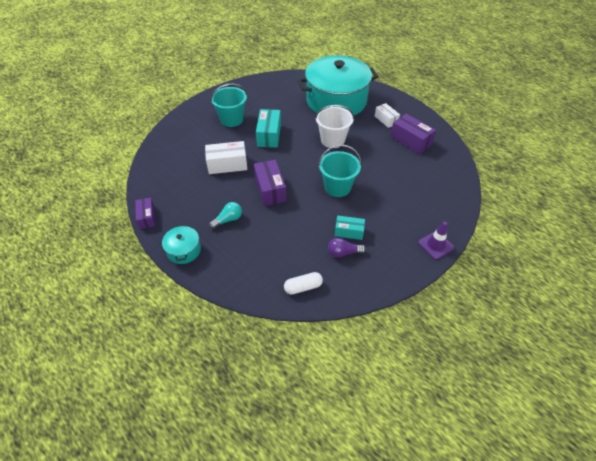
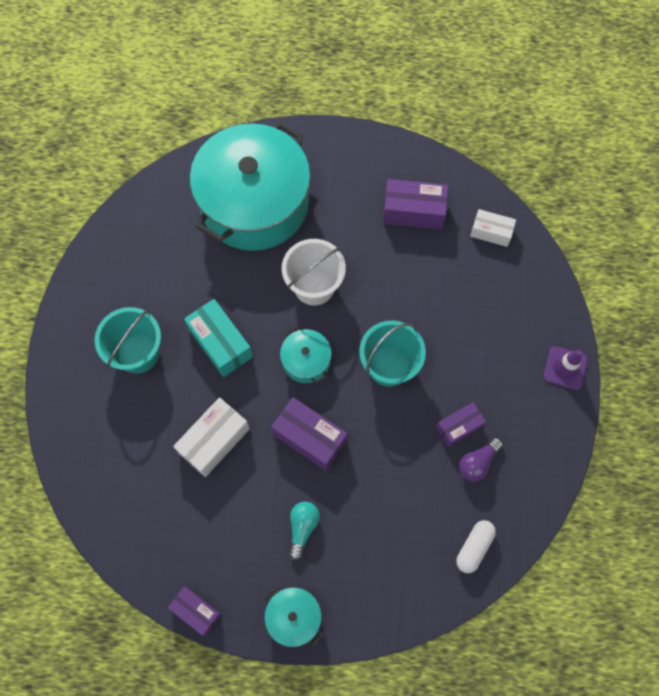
camera: 40 degrees left, 20 degrees up
(300, 162) = (306, 361): none -> turquoise pot
(349, 232) = (459, 427): turquoise box -> purple box
(386, 120) = (352, 193): white box -> white box (491, 232)

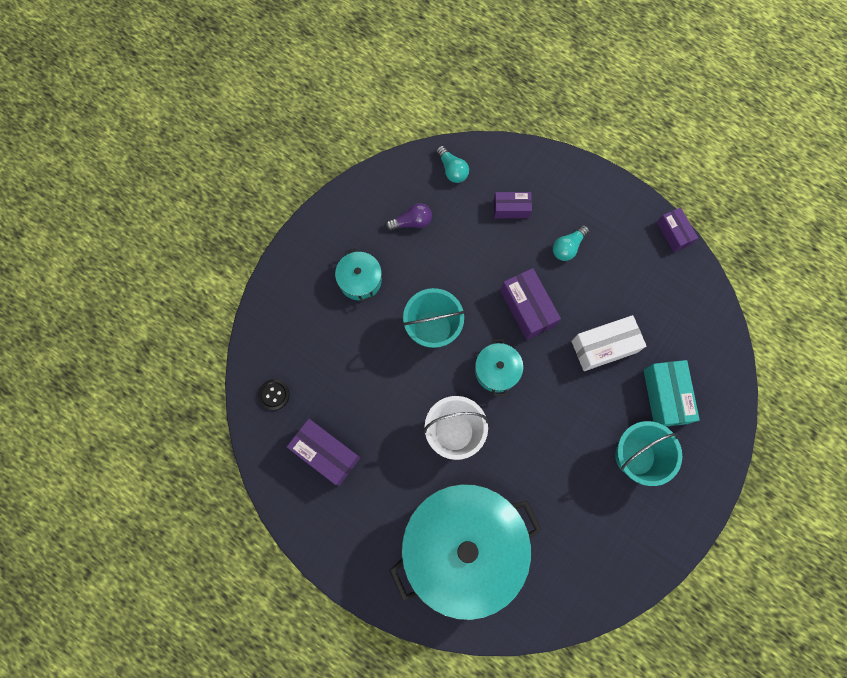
camera: 150 degrees left, 5 degrees up
(220, 343) = (560, 426): turquoise box -> turquoise box (665, 396)
(293, 617) = (605, 193): turquoise pot -> turquoise pot (360, 280)
(459, 427) = (408, 254): purple box -> purple box (511, 209)
(474, 547) = (452, 170): white capsule -> turquoise light bulb
(491, 232) = (274, 395): white box -> black button
(565, 368) = (298, 252): purple traffic cone -> none

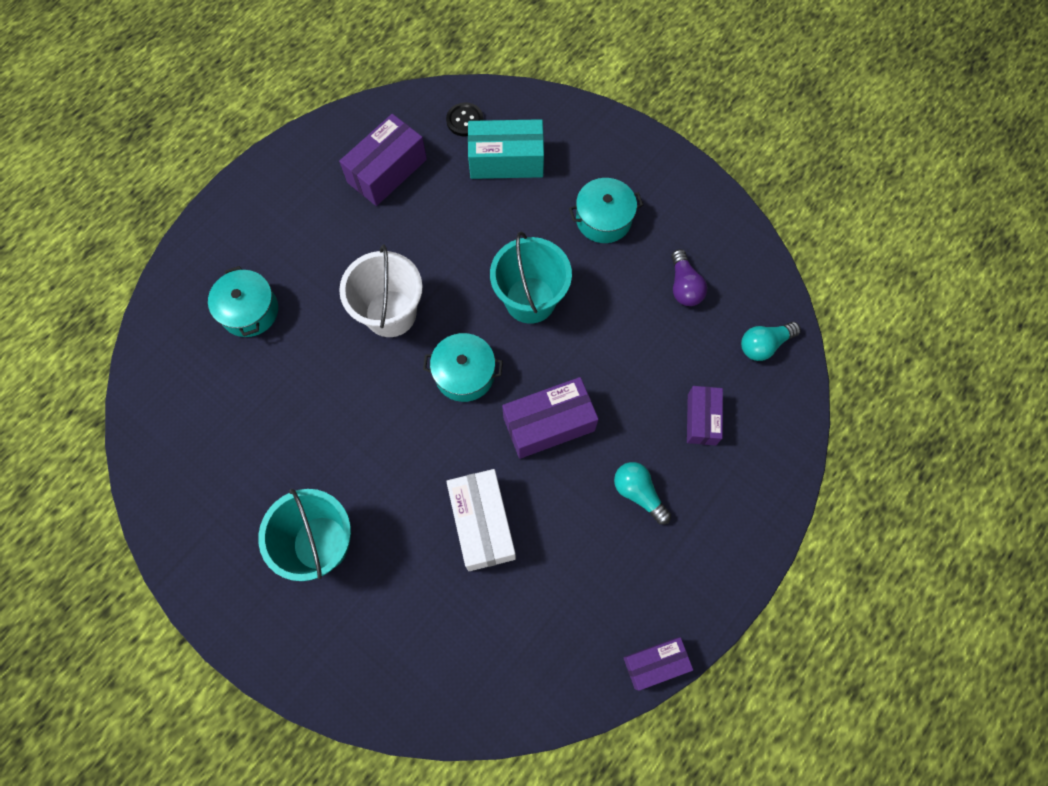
camera: 95 degrees right, 5 degrees down
(462, 546) = (249, 311): turquoise pot -> turquoise pot, size x0.42
(665, 396) = (399, 602): turquoise box -> turquoise box (506, 160)

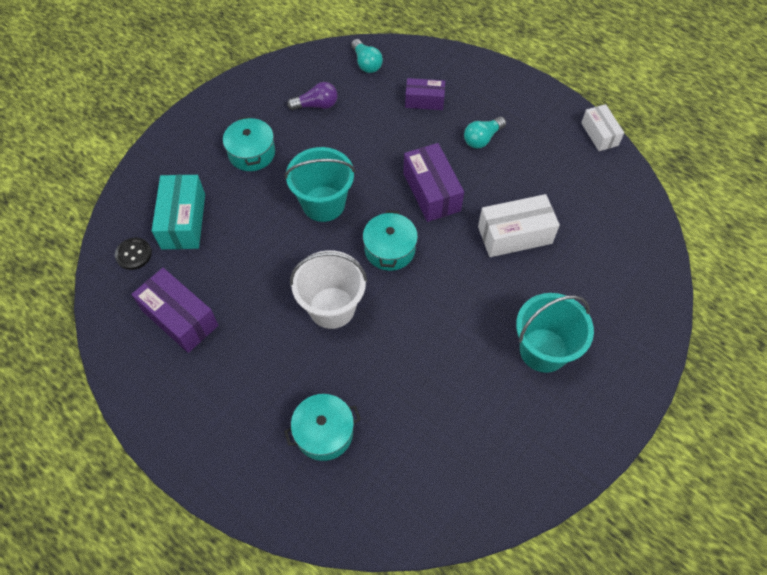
camera: 90 degrees left, 10 degrees down
(655, 663) = (599, 134): purple box -> white box

